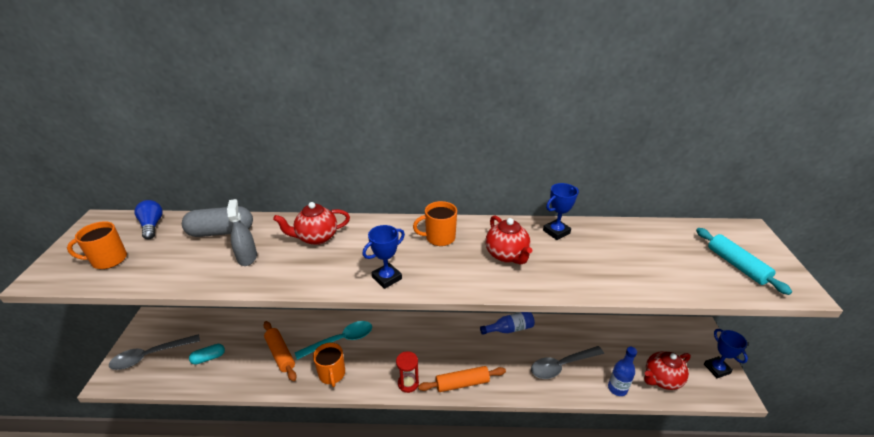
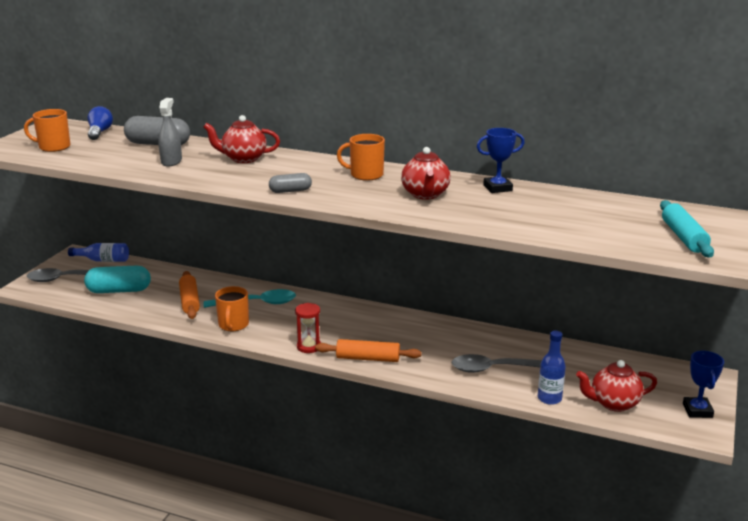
camera: 20 degrees right, 10 degrees down
(209, 358) = (119, 291): turquoise capsule -> turquoise capsule, size x1.78
(387, 278) = (290, 191): blue trophy -> grey capsule
(509, 329) = (454, 330): blue bottle -> blue bottle (103, 260)

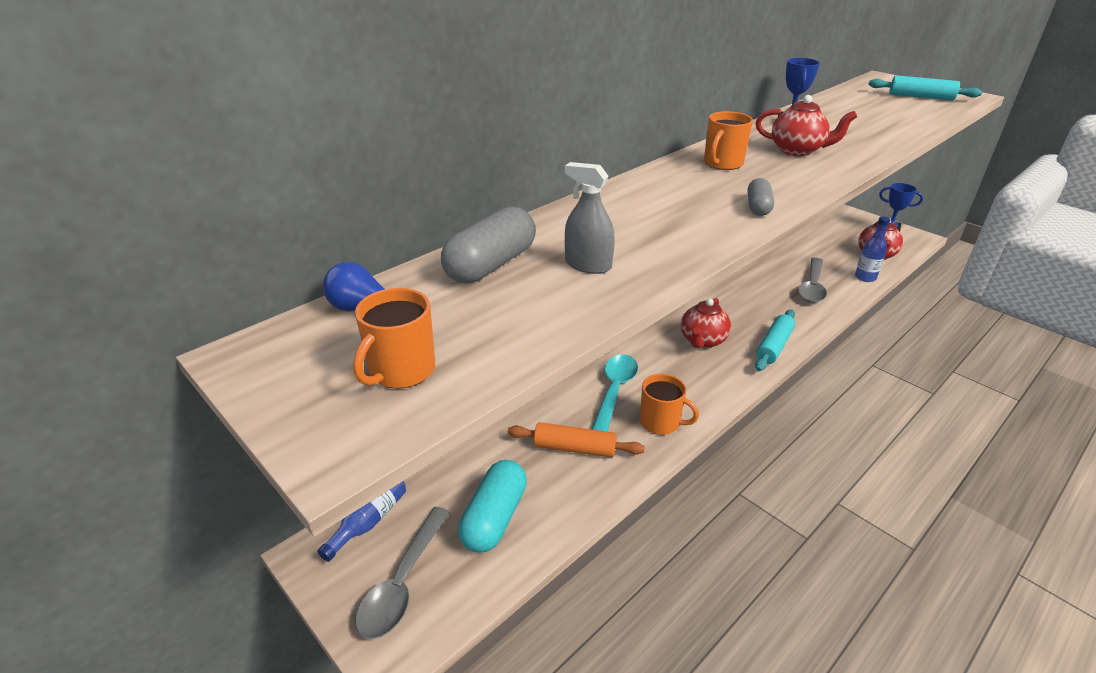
camera: 65 degrees left, 10 degrees up
(243, 159) = (616, 215): red teapot -> red teapot (702, 341)
(309, 347) = (736, 377): red hourglass -> none
(368, 358) = (773, 346): orange rolling pin -> turquoise rolling pin

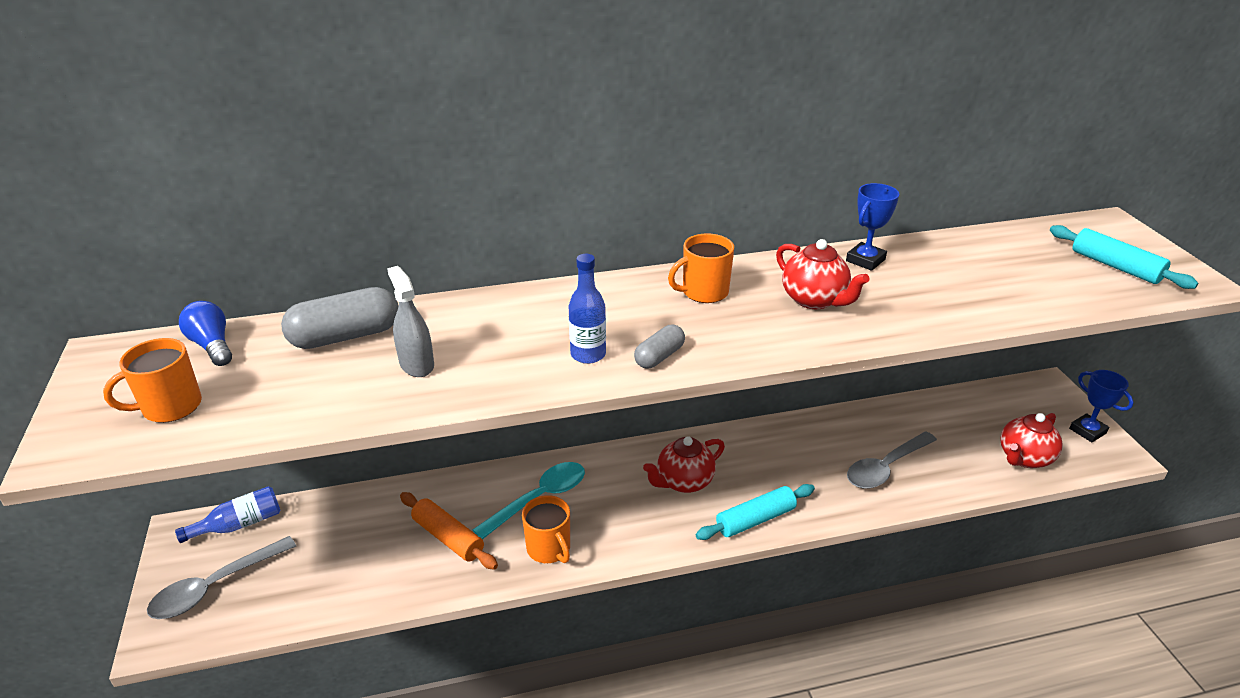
camera: 30 degrees right, 0 degrees up
(494, 518) = (325, 568): turquoise capsule -> none
(865, 277) = (972, 481): blue bottle -> blue bottle (588, 354)

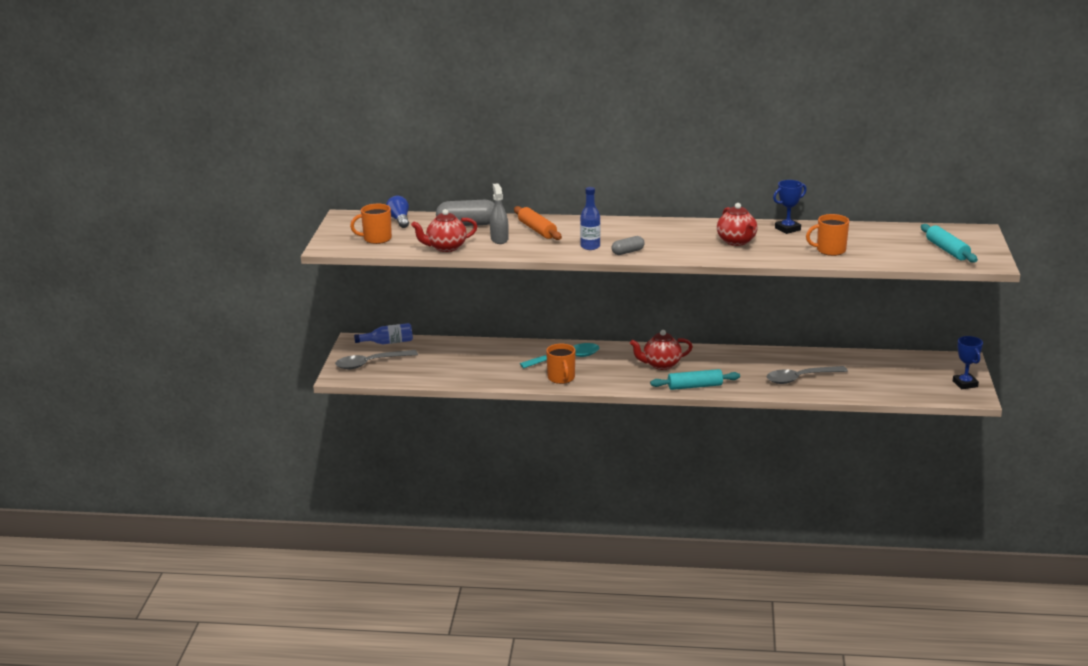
camera: 20 degrees right, 10 degrees down
(448, 537) = (504, 365): orange rolling pin -> orange rolling pin (537, 230)
(703, 292) = (674, 231): orange mug -> orange mug (830, 250)
(1024, 458) = (903, 388): red teapot -> red teapot (445, 247)

